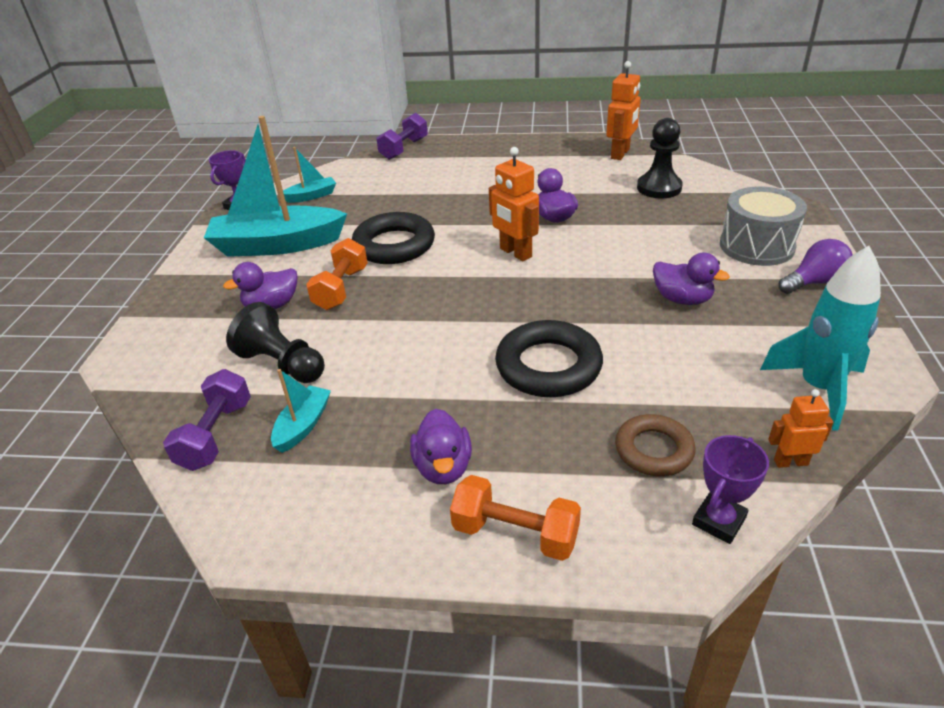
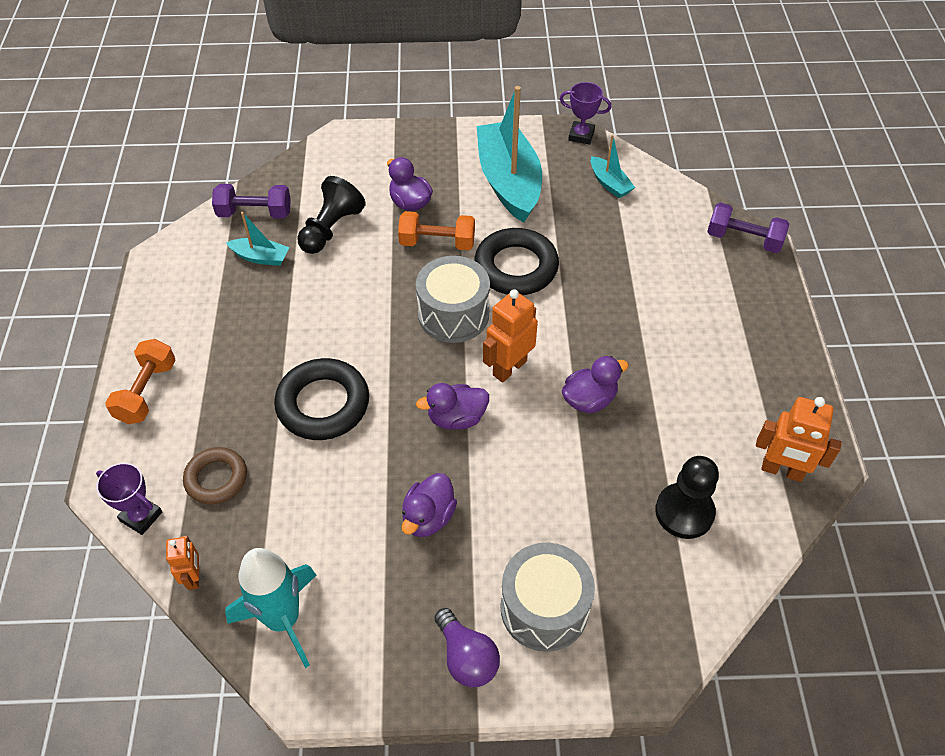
camera: 80 degrees right, 15 degrees up
(443, 281) = (453, 314): none -> grey drum
(443, 467) = (212, 345): purple duck -> purple duck (456, 418)

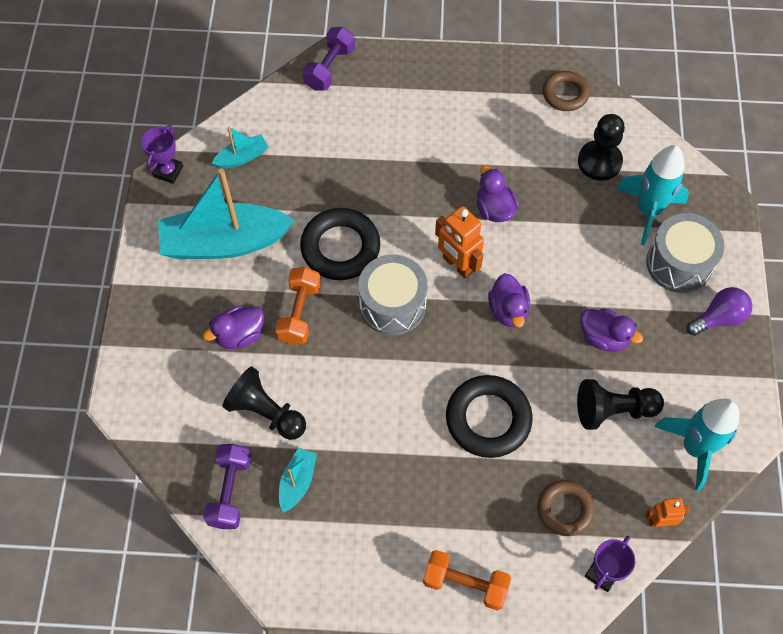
camera: 85 degrees left, 10 degrees up
(333, 528) = (613, 410): none -> black pawn
(619, 571) = (648, 211): none -> turquoise rocket
(782, 471) = (565, 94): orange robot -> brown ring

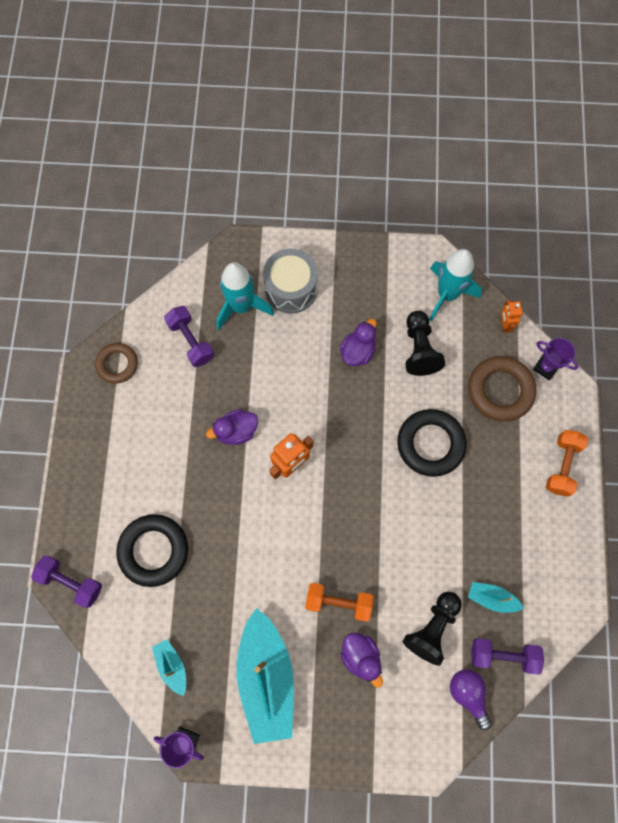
camera: 90 degrees left, 10 degrees up
(340, 248) = (273, 567): black ring -> black ring (153, 551)
(392, 305) = (330, 520): grey drum -> none
(508, 310) = (334, 424): purple duck -> none
(564, 509) = (500, 390): brown ring -> brown ring, size x1.57
(599, 162) = (191, 341): black pawn -> purple dumbbell
(718, 318) = (339, 265): purple light bulb -> purple light bulb (468, 694)

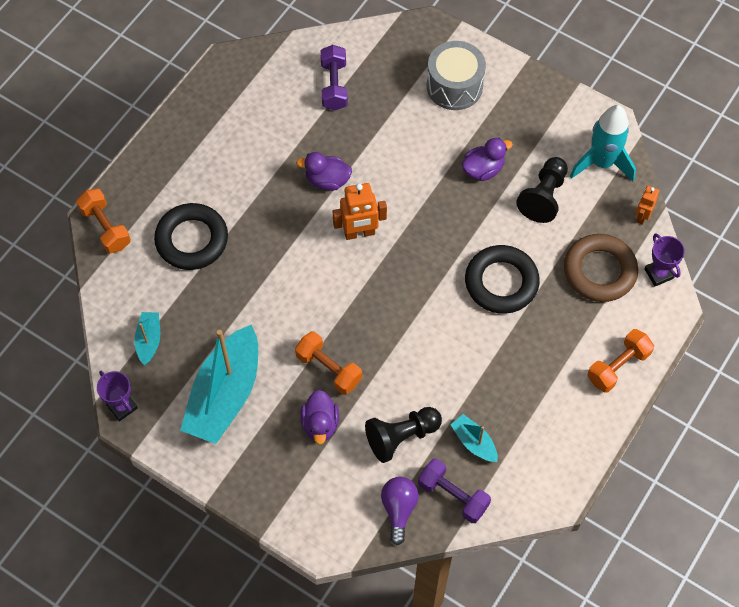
camera: 30 degrees right, 10 degrees down
(71, 582) = (106, 228): purple dumbbell -> orange dumbbell
(117, 364) = (256, 73): brown ring -> none
(241, 307) = (398, 79): turquoise rocket -> none

